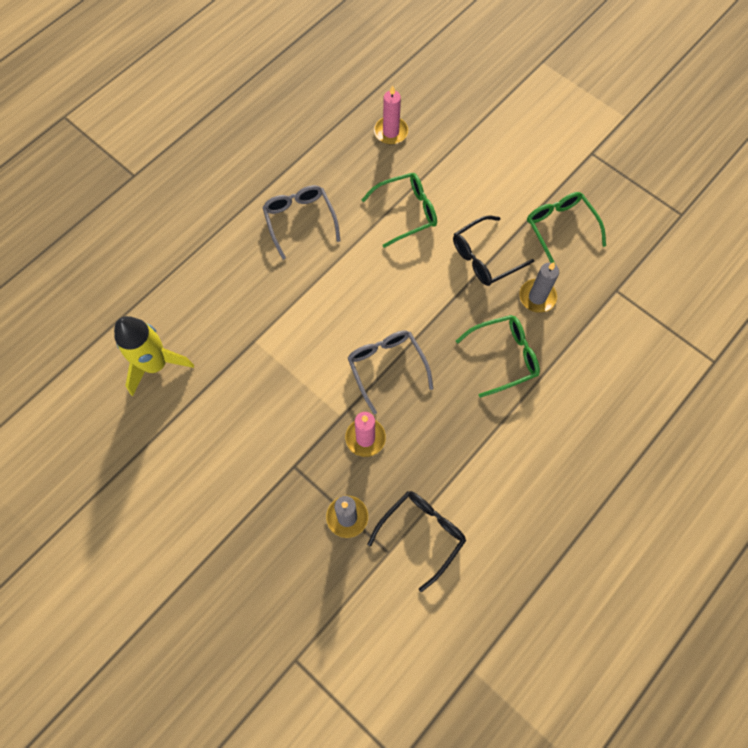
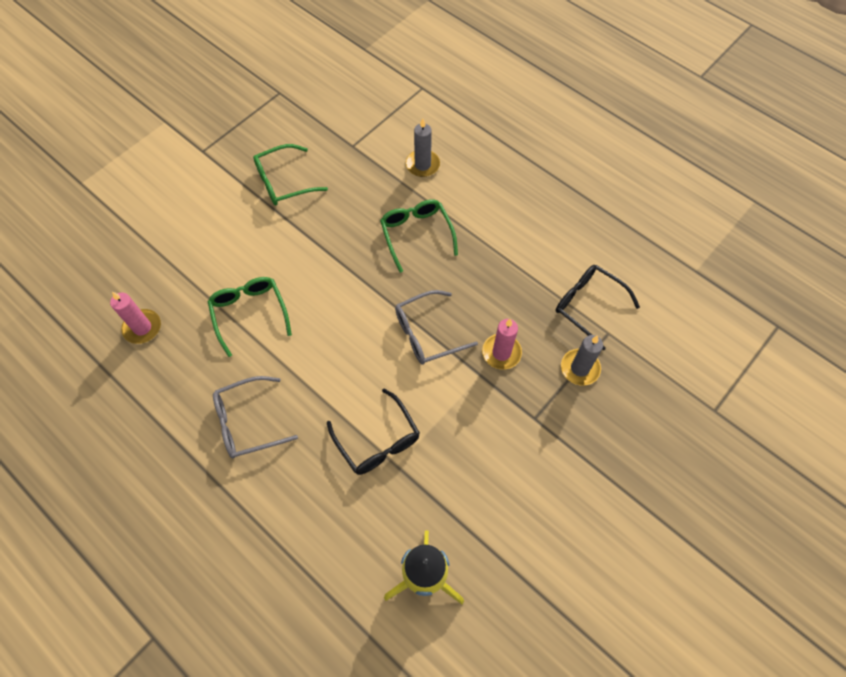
camera: 90 degrees left, 5 degrees down
(485, 257) = (310, 245): black glasses -> black glasses (377, 440)
(537, 297) = (356, 205): grey candle -> grey candle (422, 165)

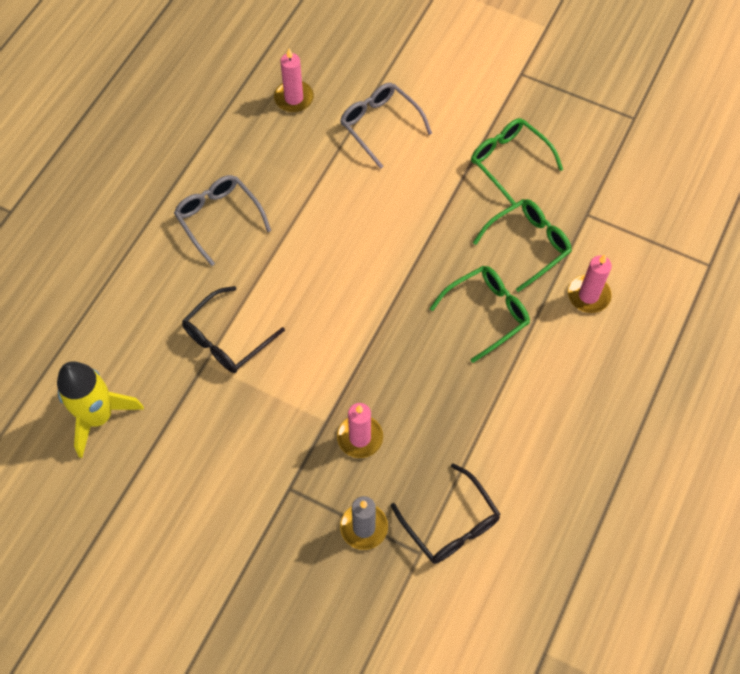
camera: 75 degrees right, 0 degrees up
(249, 313) = (336, 182): green glasses -> green glasses (528, 245)
(422, 165) = (588, 295): grey candle -> pink candle
(427, 333) = (362, 355): grey glasses -> grey glasses (380, 125)
(588, 306) = (450, 524): black glasses -> black glasses turned 120 degrees clockwise

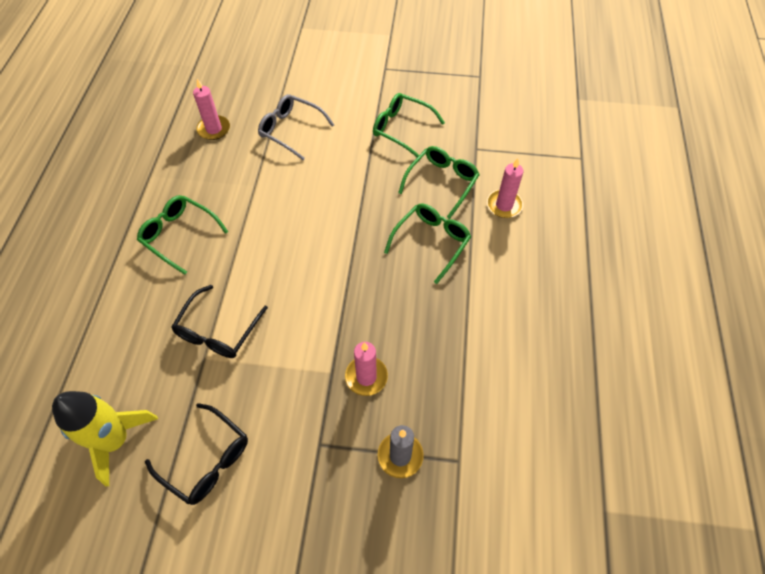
camera: 20 degrees left, 5 degrees down
(219, 218) = (179, 235): grey glasses -> green glasses
(450, 524) = (474, 425): black glasses -> black glasses (206, 460)

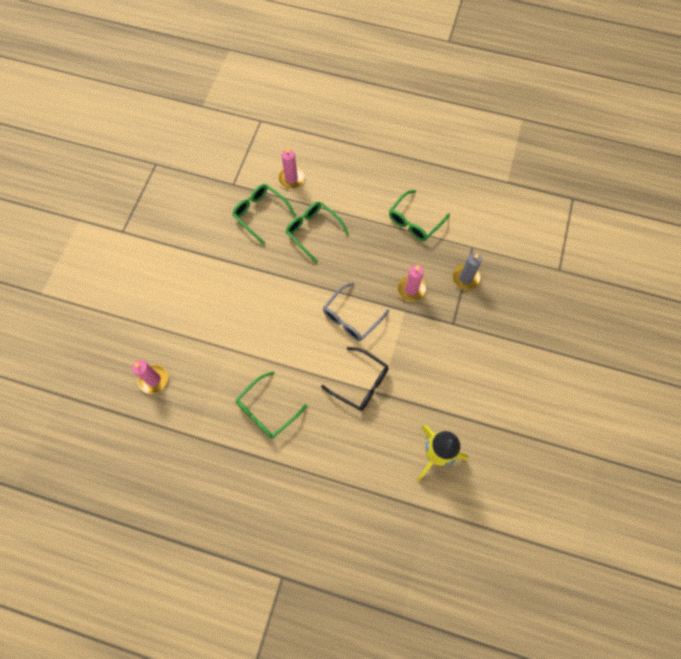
camera: 80 degrees left, 10 degrees up
(206, 460) = (455, 394): black glasses -> none
(291, 130) = (174, 315): grey glasses -> grey glasses (351, 318)
(402, 129) = (197, 231): green glasses -> green glasses (415, 221)

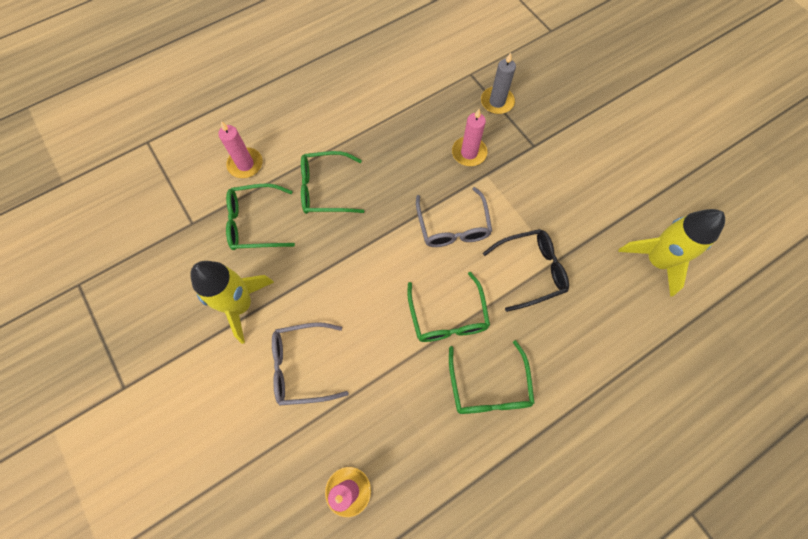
camera: 50 degrees left, 0 degrees up
(200, 304) = (302, 366): none -> grey glasses
(208, 247) = (240, 305): none -> yellow rocket
(415, 221) = (401, 97): green glasses -> green glasses (448, 316)

